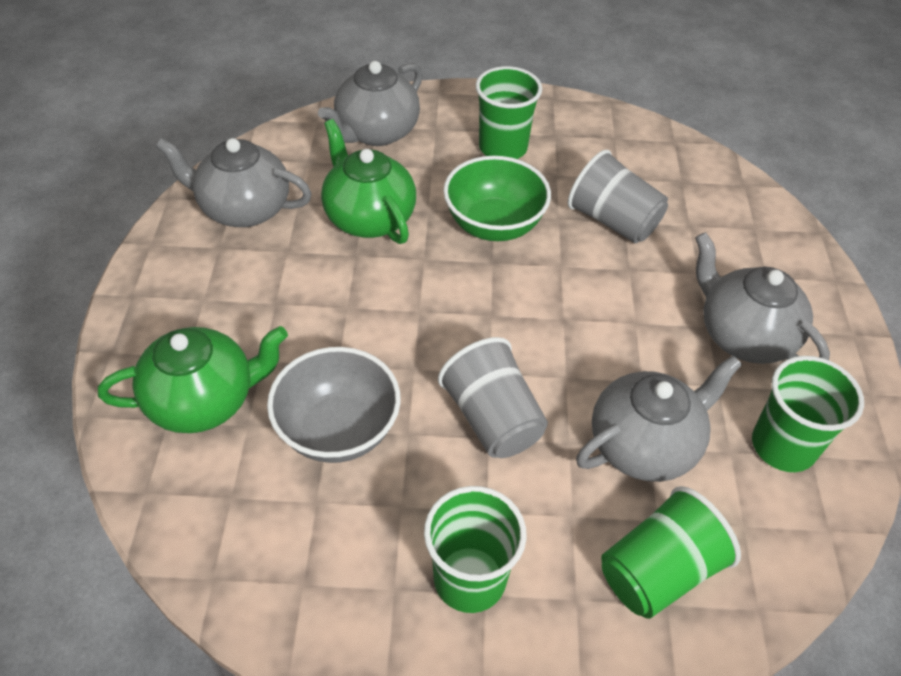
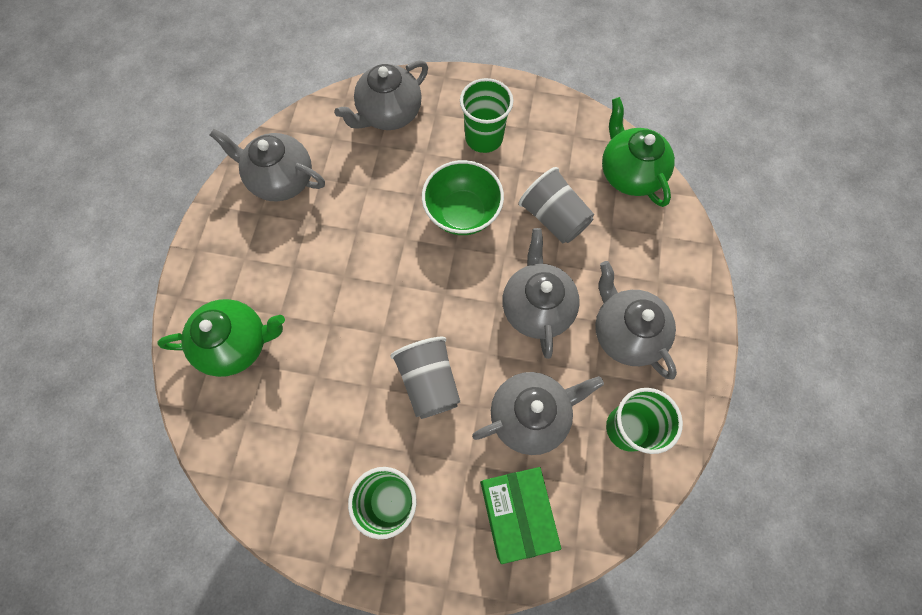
camera: 10 degrees right, 20 degrees up
(338, 430) = (323, 378): grey bowl -> none
(369, 217) = (371, 196): green teapot -> green teapot (629, 173)
(618, 318) = (536, 307): none -> grey teapot
(658, 571) = (516, 512): green cup -> green box

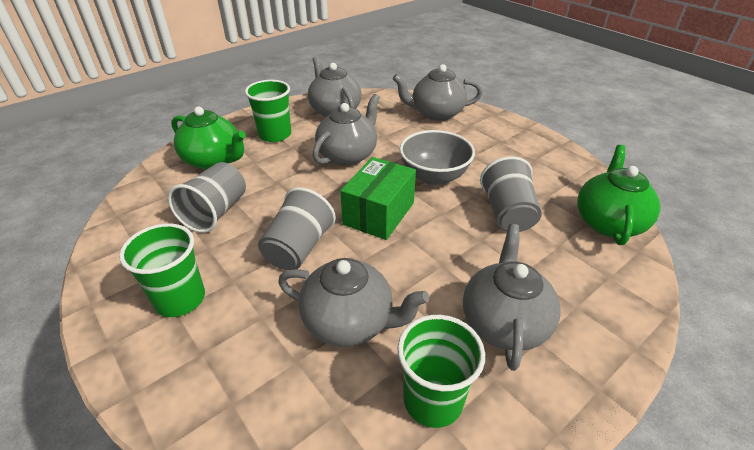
camera: 40 degrees right, 30 degrees down
(317, 402) = (215, 212): none -> grey cup
(462, 213) = (434, 176): green bowl -> grey bowl
(484, 137) = (493, 150): green cup -> green cup (275, 135)
(516, 512) = (254, 384): green box -> green box (379, 213)
(536, 307) = (435, 256): grey teapot -> grey teapot (348, 155)

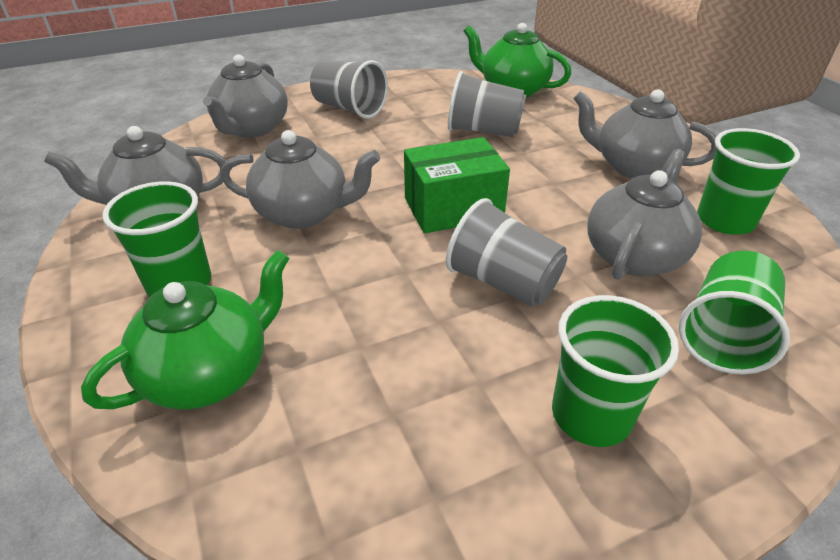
camera: 75 degrees left, 0 degrees up
(215, 212) = (386, 371): grey cup -> grey cup (349, 108)
(257, 380) = (723, 335): none -> green cup
(348, 155) = (304, 213): grey teapot -> grey teapot turned 135 degrees clockwise
(379, 213) = (453, 208): green box -> green box turned 60 degrees counterclockwise
(434, 176) = (396, 157): grey bowl -> none

